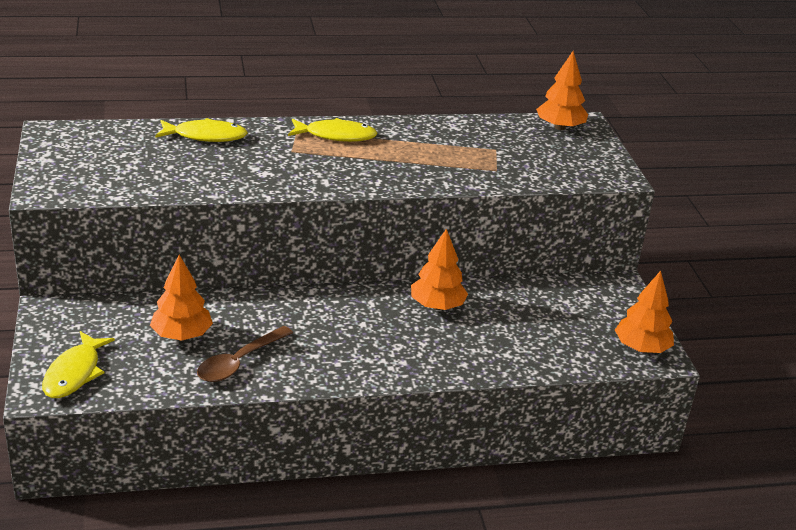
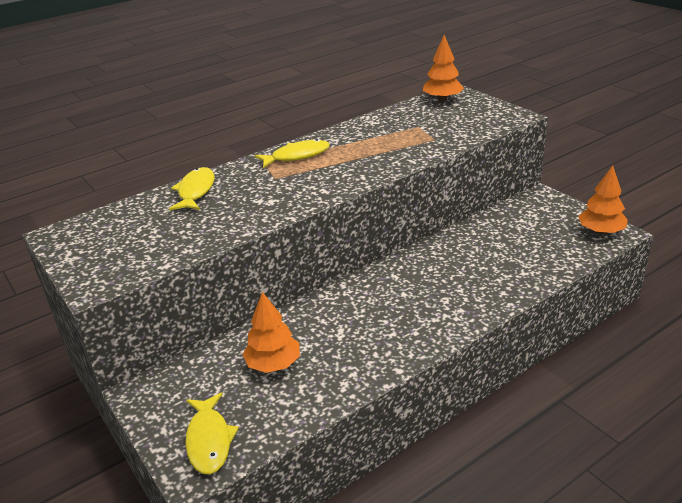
camera: 20 degrees left, 0 degrees up
(205, 136) = (195, 191): yellow fish -> yellow fish turned 60 degrees counterclockwise
(239, 362) = (340, 365): brown spoon -> none
(437, 306) = (442, 258): orange tree -> none

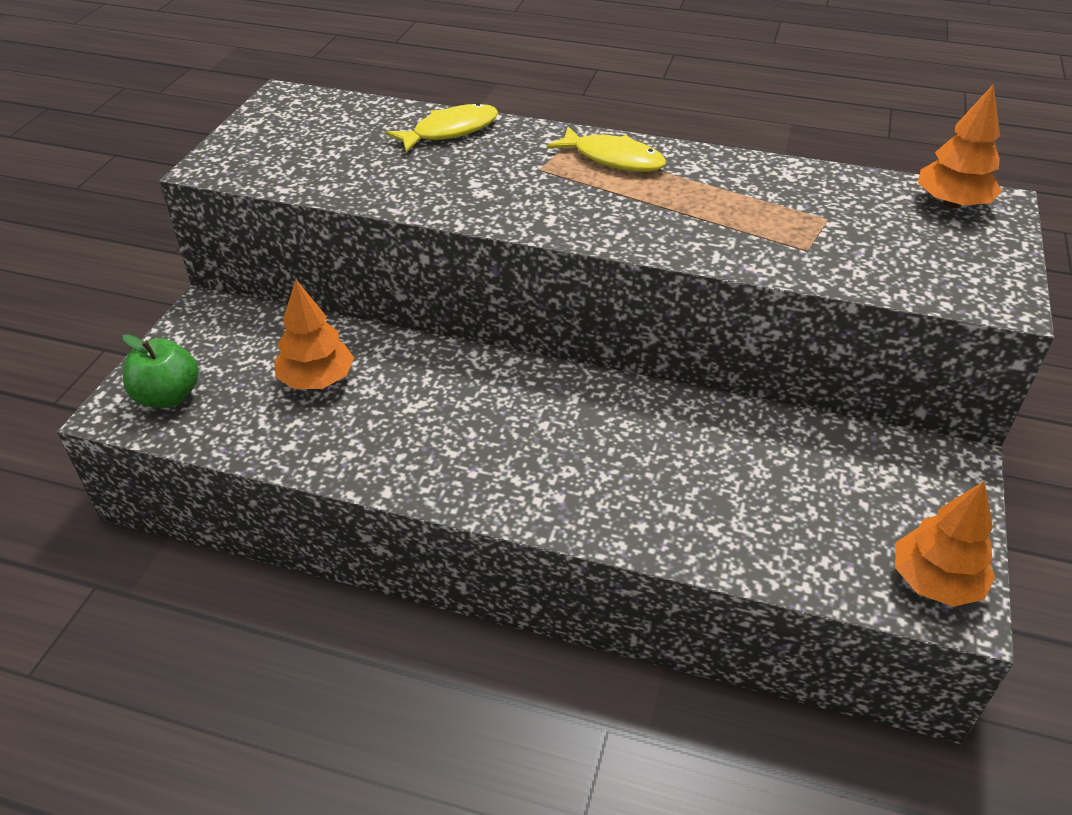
camera: 50 degrees right, 10 degrees up
(209, 440) = (168, 396): yellow fish -> green apple

